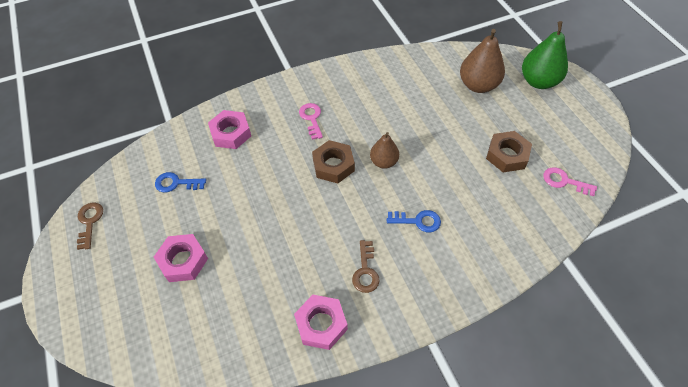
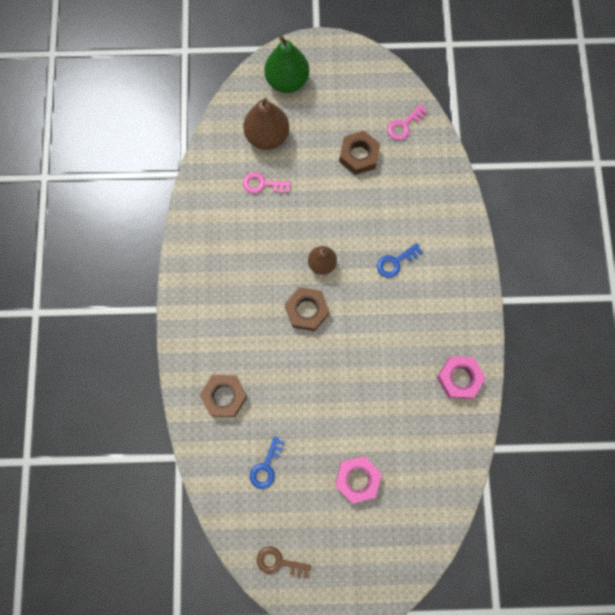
camera: 70 degrees left, 20 degrees up
(231, 133) = (224, 396): pink nut -> brown nut
(311, 118) = (240, 310): pink key -> pink key (262, 184)
(365, 271) = (426, 325): brown key -> none
(418, 221) = (395, 262): blue key -> blue key turned 150 degrees counterclockwise

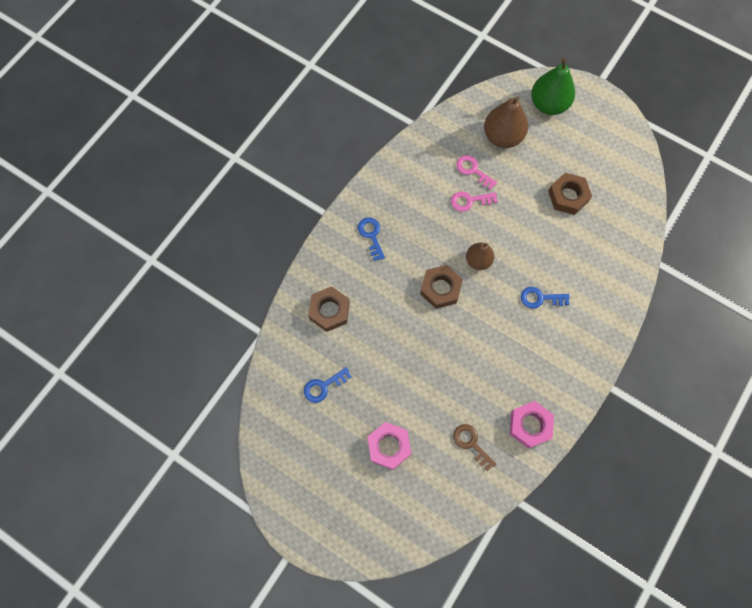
camera: 35 degrees right, 5 degrees down
(214, 303) = (371, 235): none -> blue key
(279, 562) = (281, 466): brown key -> brown key (471, 443)
(404, 125) = (623, 196): pink key -> pink key (469, 201)

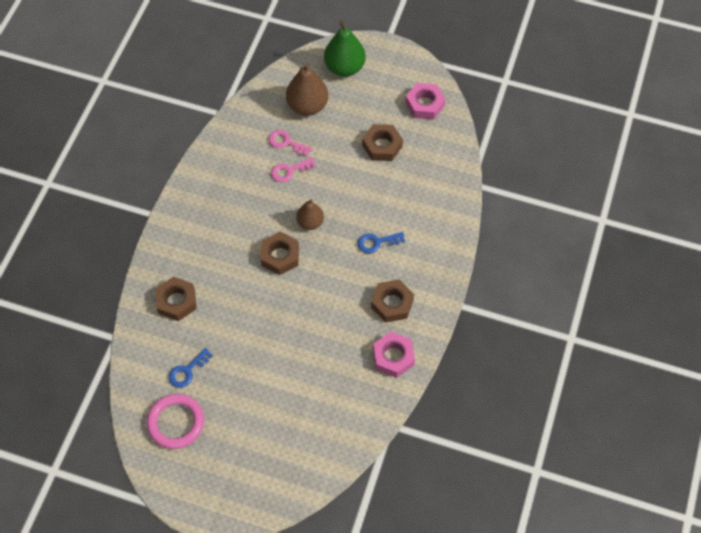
camera: 15 degrees left, 10 degrees down
(300, 438) = (176, 422): none -> pink ring
(371, 235) = (201, 224): blue key -> none
(389, 446) = (264, 409): pink nut -> pink nut (425, 104)
(471, 443) = (342, 387): brown key -> none
(541, 367) = (392, 303): none -> brown nut

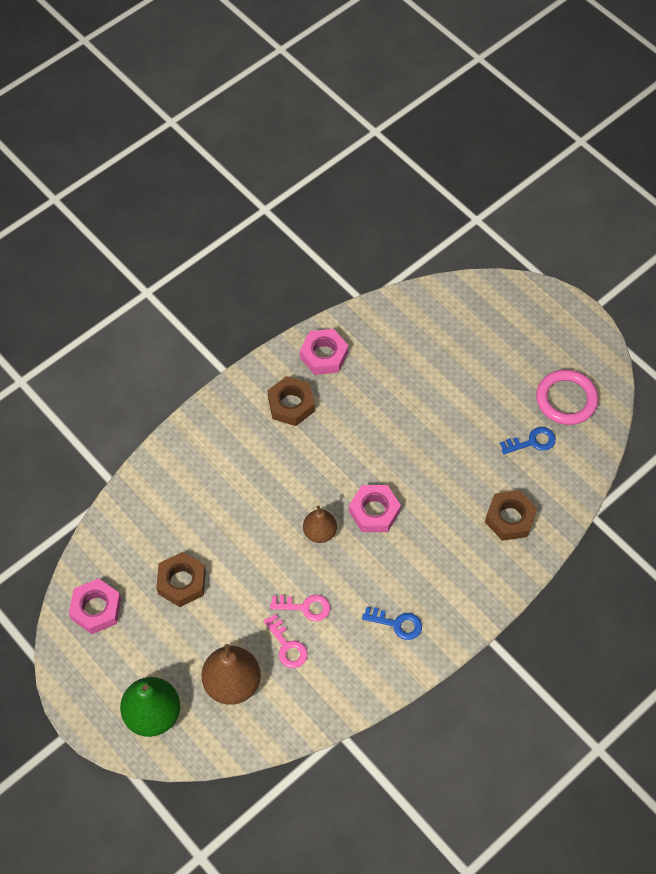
camera: 150 degrees left, 0 degrees up
(280, 256) = (374, 511): brown nut -> pink nut
(377, 242) = (264, 473): blue key -> blue key (397, 624)

